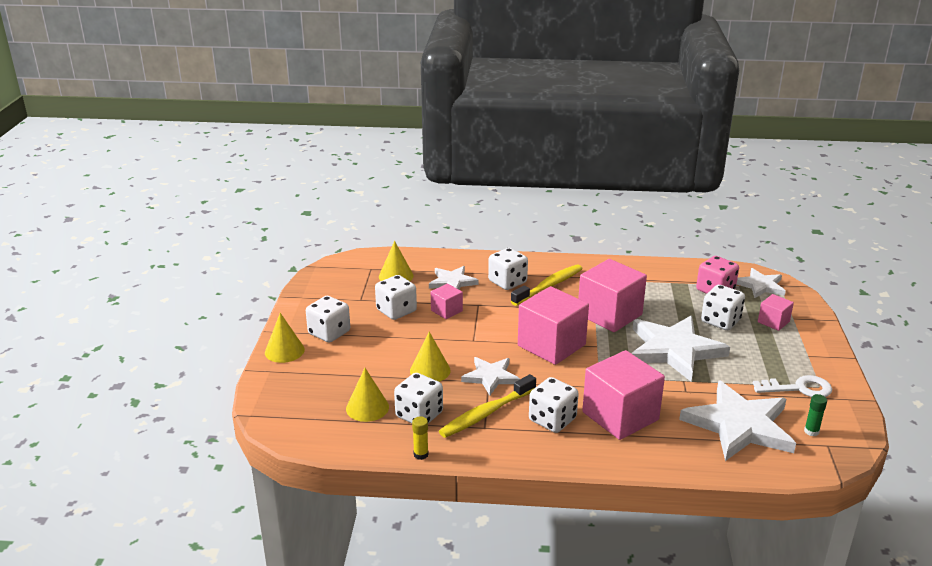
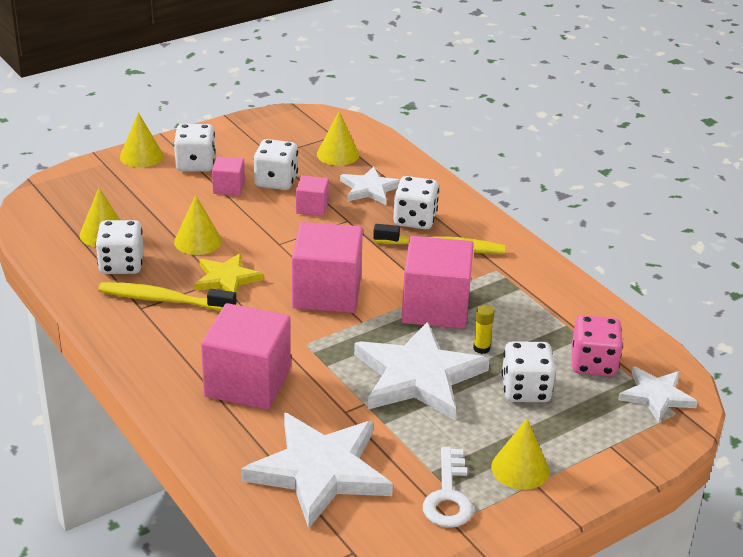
camera: 50 degrees right, 5 degrees up
(421, 454) = (64, 290): yellow glue stick -> yellow glue stick (481, 348)
(490, 377) = (226, 279): white star -> yellow star
(552, 420) = (194, 342): white dice -> none
(773, 322) = (579, 432): pink cube -> pink cube (229, 187)
(791, 354) = (520, 468): none -> yellow cone
(798, 388) = (448, 496): white key -> white key turned 45 degrees clockwise
(811, 431) = (367, 531): green glue stick -> none

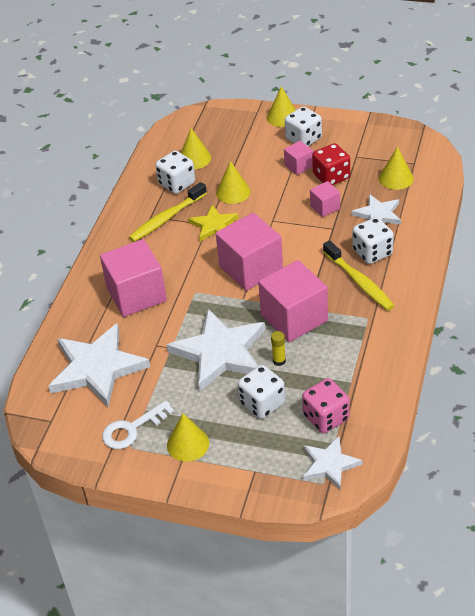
camera: 55 degrees right, 10 degrees up
(163, 300) = (166, 218): yellow toothbrush -> yellow toothbrush turned 105 degrees counterclockwise
(276, 181) = (331, 177): white dice -> red dice

